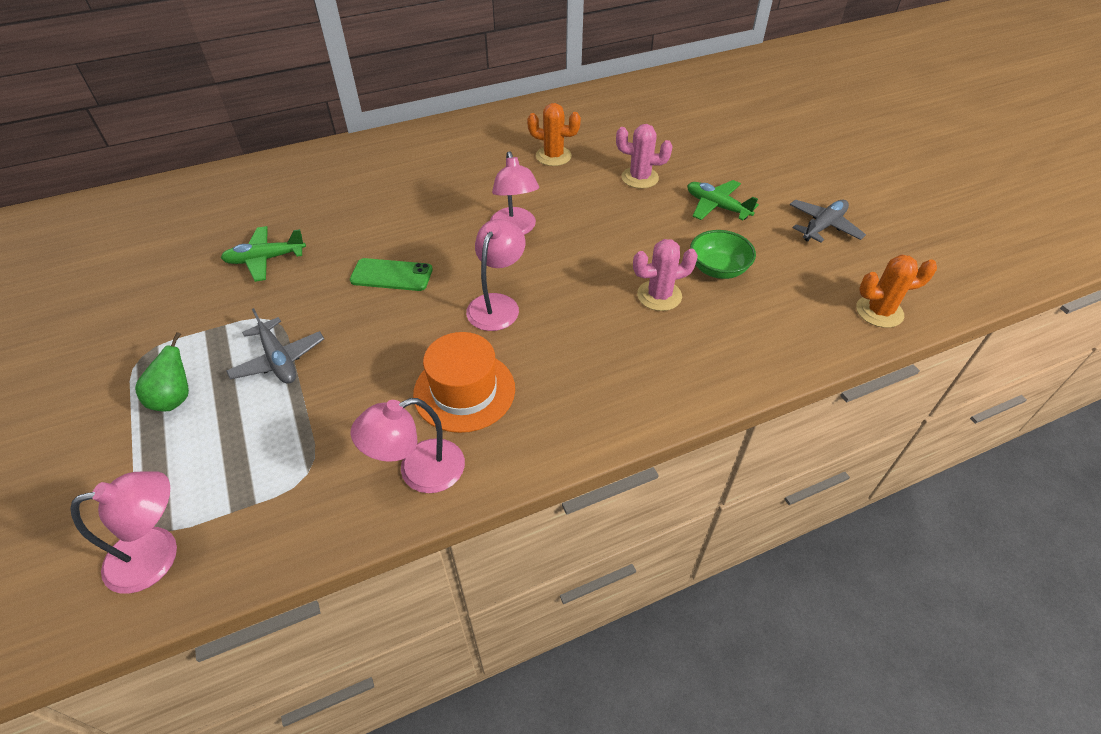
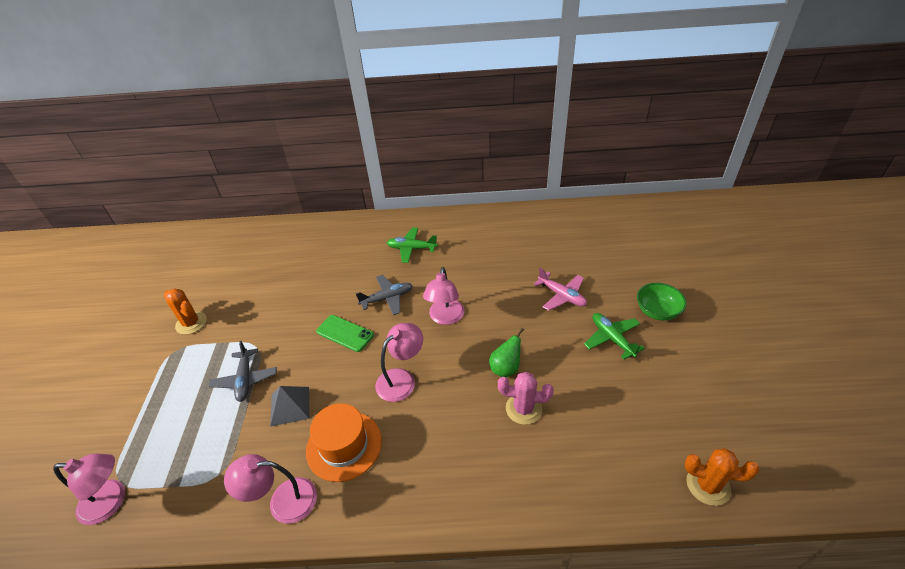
camera: 25 degrees right, 5 degrees down
(175, 398) = (176, 389): green pear -> green pear (505, 368)
(265, 259) = (276, 298): green plane -> green plane (411, 248)
(364, 371) = (290, 406): none -> grey pyramid
(553, 156) = (505, 260): orange cactus -> orange cactus (191, 323)
(639, 178) = (562, 296): pink cactus -> pink plane
(718, 269) = (583, 398): green bowl -> green bowl (657, 311)
(823, 226) = (697, 383): grey plane -> grey plane (387, 299)

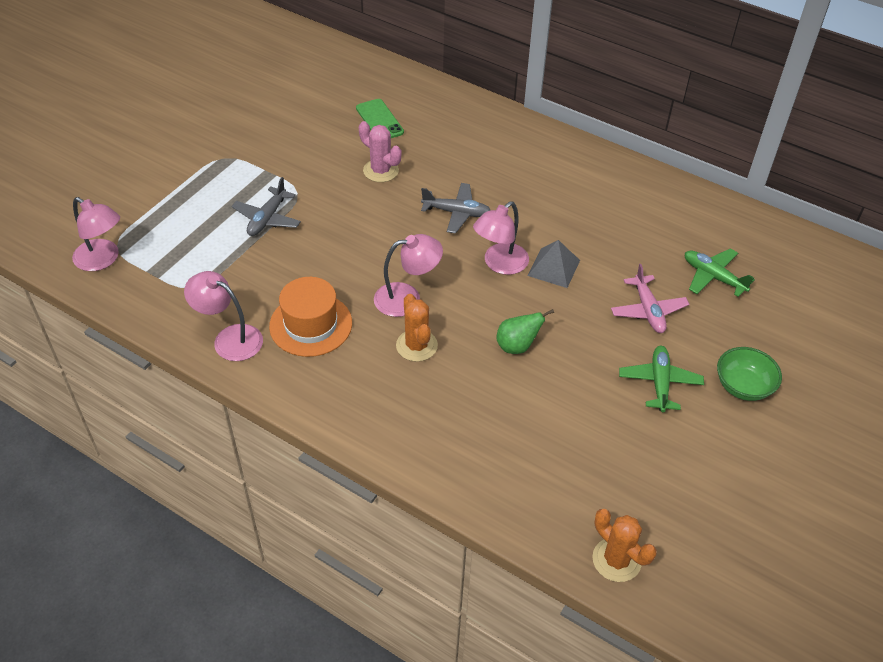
camera: 30 degrees right, 5 degrees up
(191, 323) = (255, 138): orange cactus -> orange cactus (416, 345)
(290, 406) = (289, 264): grey pyramid -> grey pyramid (554, 268)
(345, 333) = (388, 225): green phone -> green phone (379, 120)
(411, 248) = (527, 172): green plane -> green plane (713, 277)
(523, 409) = (500, 391): pink cactus -> pink cactus (381, 171)

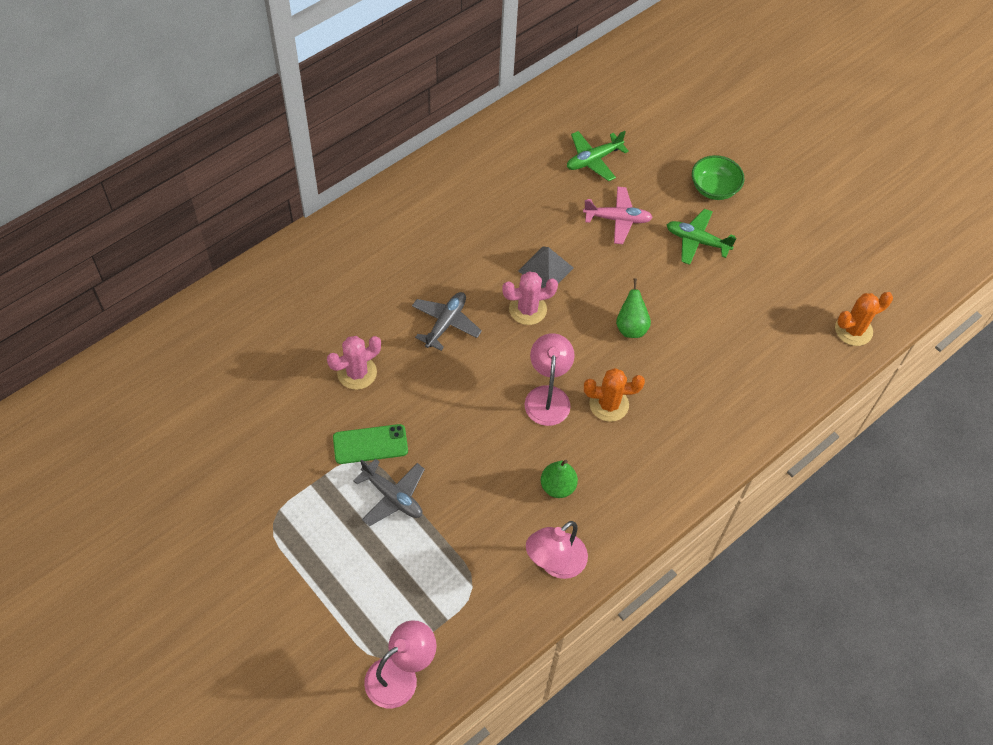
camera: 75 degrees left, 10 degrees up
(311, 324) = (557, 486): orange hat -> green pear
(379, 120) = (272, 353): green phone -> green phone (370, 444)
(500, 264) = (527, 309): pink lamp -> pink cactus

